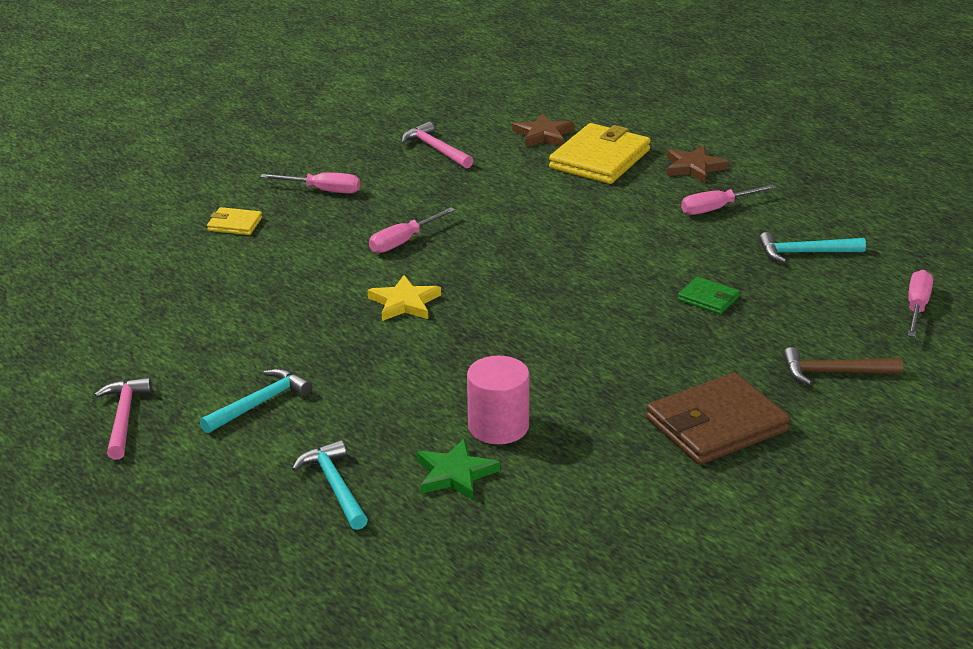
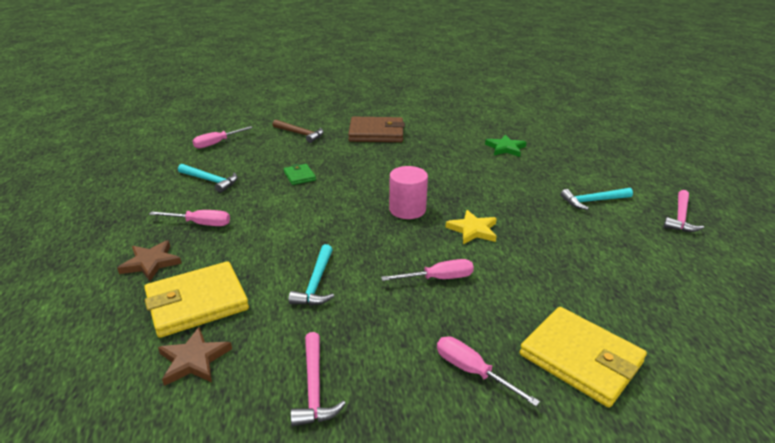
camera: 150 degrees left, 0 degrees up
(235, 224) = (580, 358): yellow wallet -> yellow wallet, size x2.03
(335, 486) = (564, 158): turquoise hammer -> turquoise hammer (316, 283)
(498, 426) = (471, 157): pink cylinder -> pink cylinder (407, 209)

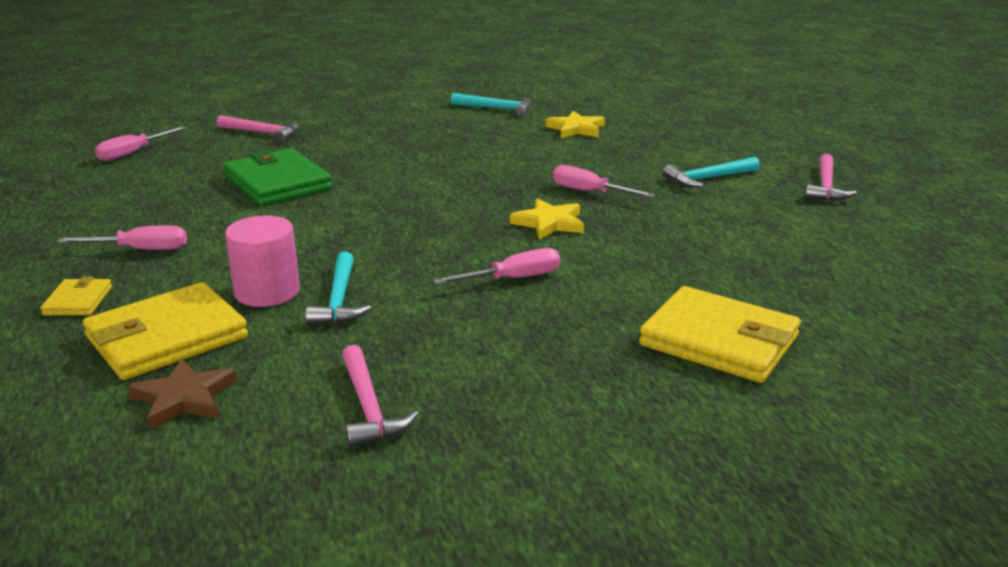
camera: 10 degrees left, 5 degrees down
(151, 263) = (78, 301): brown star -> yellow wallet
(210, 181) = (138, 199): turquoise hammer -> turquoise hammer (497, 108)
(299, 176) = (277, 183): green wallet -> green wallet, size x2.03
(300, 134) = (263, 133): brown hammer -> pink hammer
(376, 133) = (381, 124): brown wallet -> none
(407, 209) = (450, 208): pink cylinder -> pink cylinder (267, 291)
(472, 371) = (581, 368): pink screwdriver -> pink screwdriver (590, 192)
(505, 148) = (576, 129): green star -> yellow star

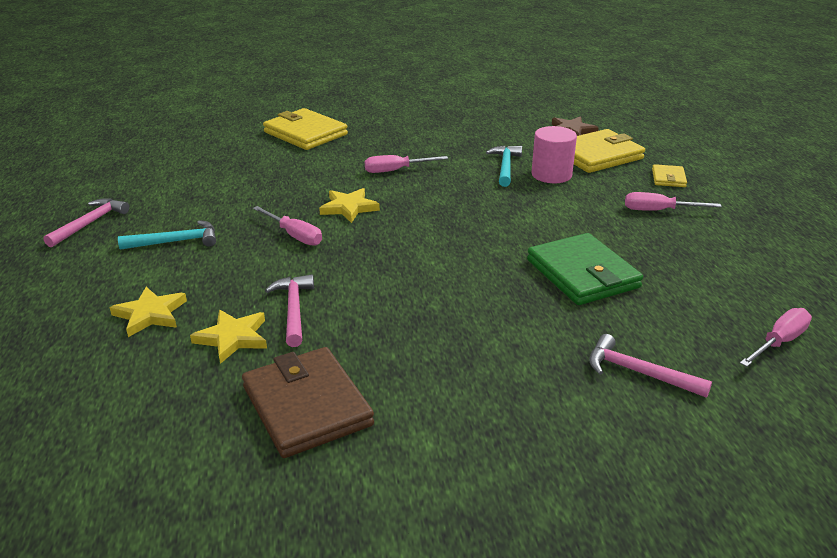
camera: 170 degrees left, 5 degrees up
(369, 407) = (485, 123): pink hammer -> pink hammer (294, 310)
(497, 108) = (306, 406): turquoise hammer -> brown wallet
(656, 135) = (150, 314): none -> yellow star

